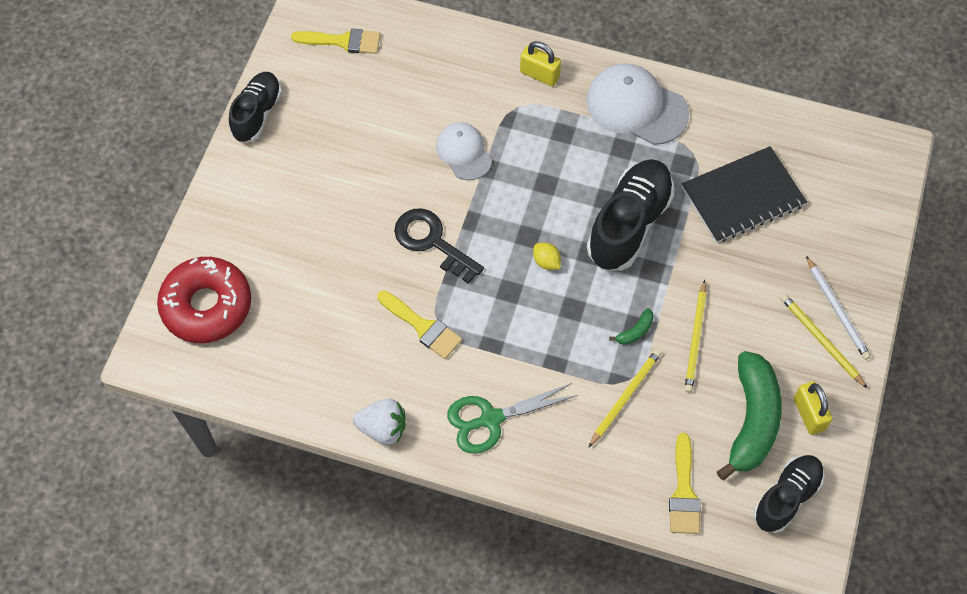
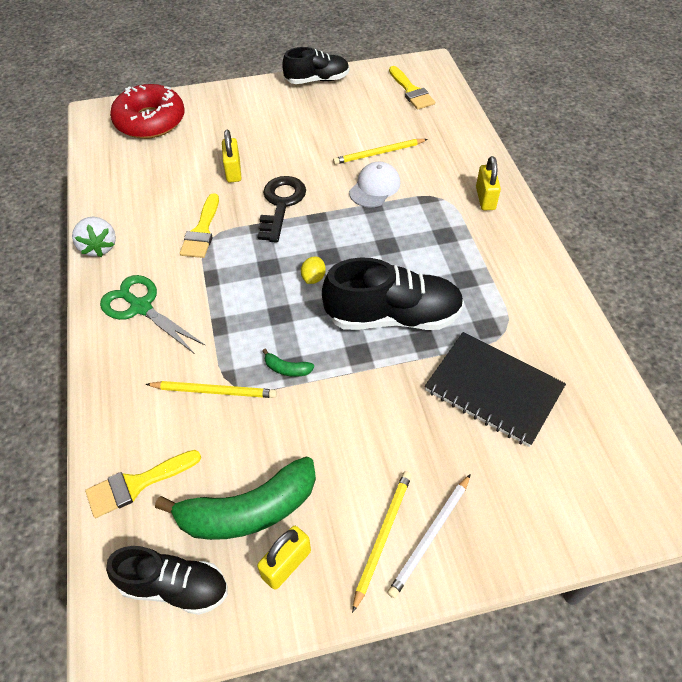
camera: 60 degrees right, 10 degrees down
(352, 261) = (233, 171): none -> yellow padlock
(636, 107) = (514, 270): white cap -> none
(695, 339) = (310, 420): yellow pencil -> yellow pencil (378, 153)

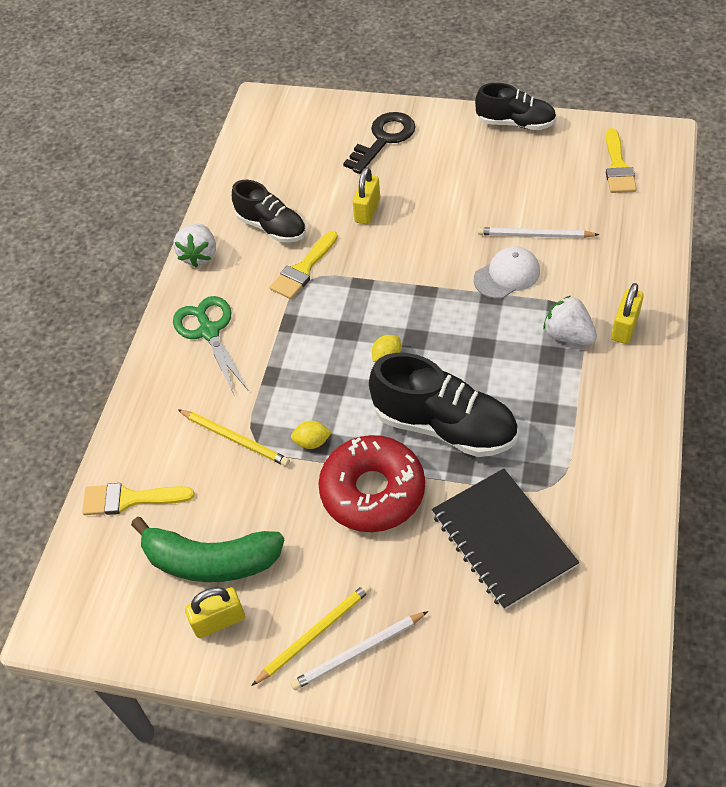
camera: 30 degrees right, 0 degrees up
(150, 121) = (312, 127): red donut -> red donut (372, 491)
(174, 586) = (119, 599): black shoe -> black shoe (271, 227)
(281, 204) = (397, 264): black key -> black key (384, 139)
(287, 369) = (312, 442): green banana -> yellow lemon
(378, 153) = (534, 235): yellow pencil -> white pencil
(447, 217) = (568, 335): none -> white strawberry

